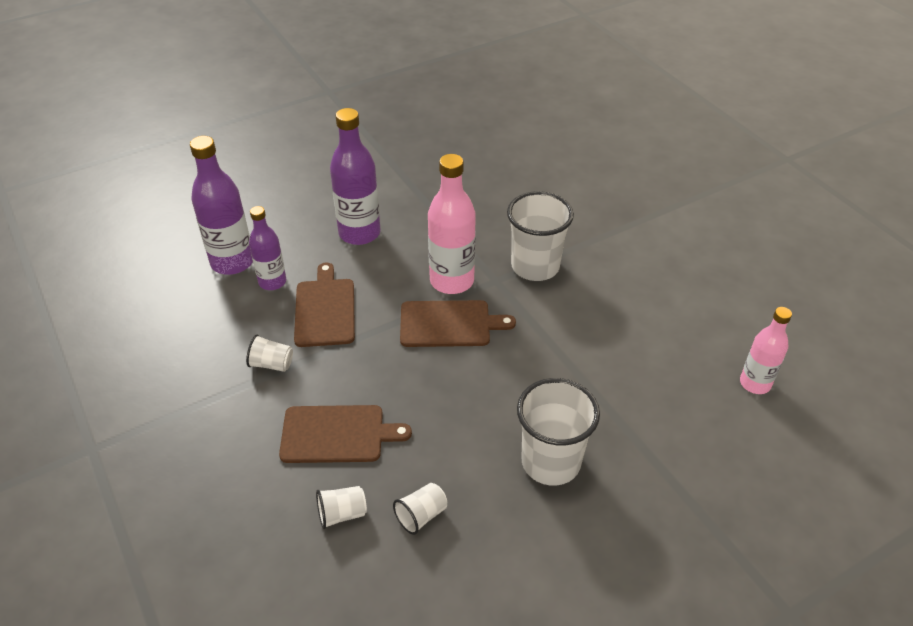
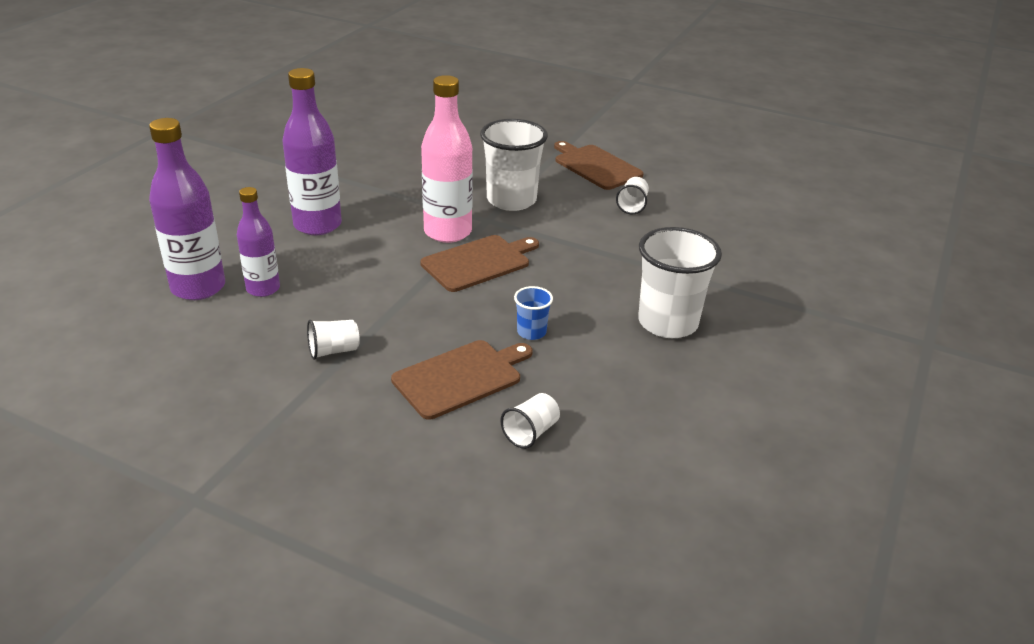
camera: 35 degrees left, 10 degrees down
(325, 309) = (344, 291): brown cutting board -> brown cutting board (595, 166)
(421, 515) = (603, 402): white cup -> white cup (632, 206)
(428, 416) = (531, 332): none -> blue cup
(755, 383) = (758, 219): pink bottle -> none

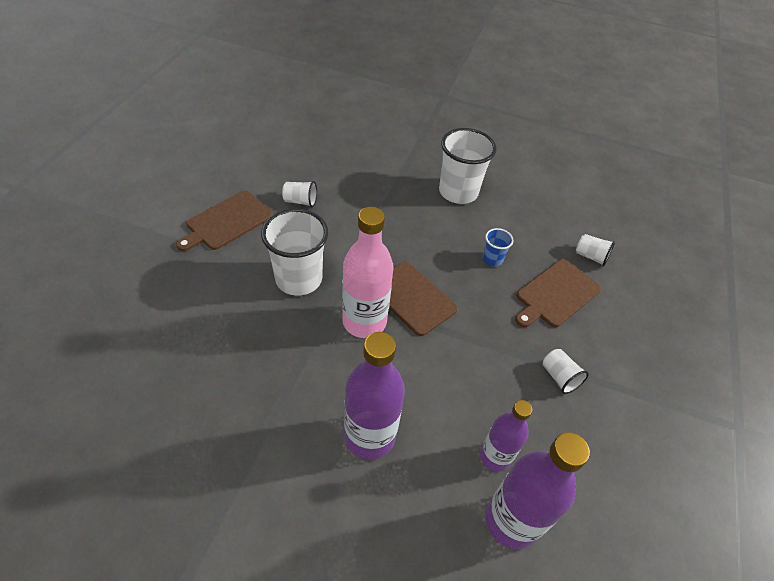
camera: 100 degrees left, 15 degrees up
(461, 377) = (556, 294): brown cutting board -> brown cutting board turned 90 degrees counterclockwise

